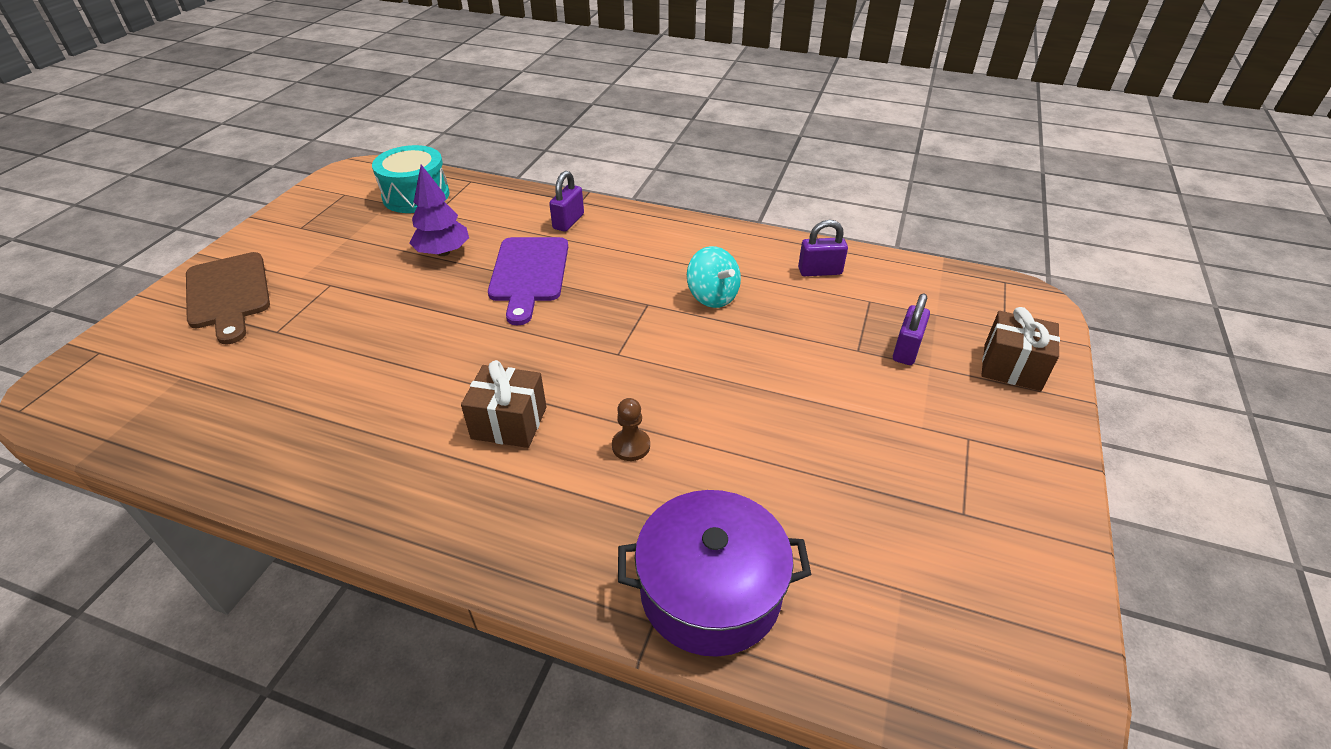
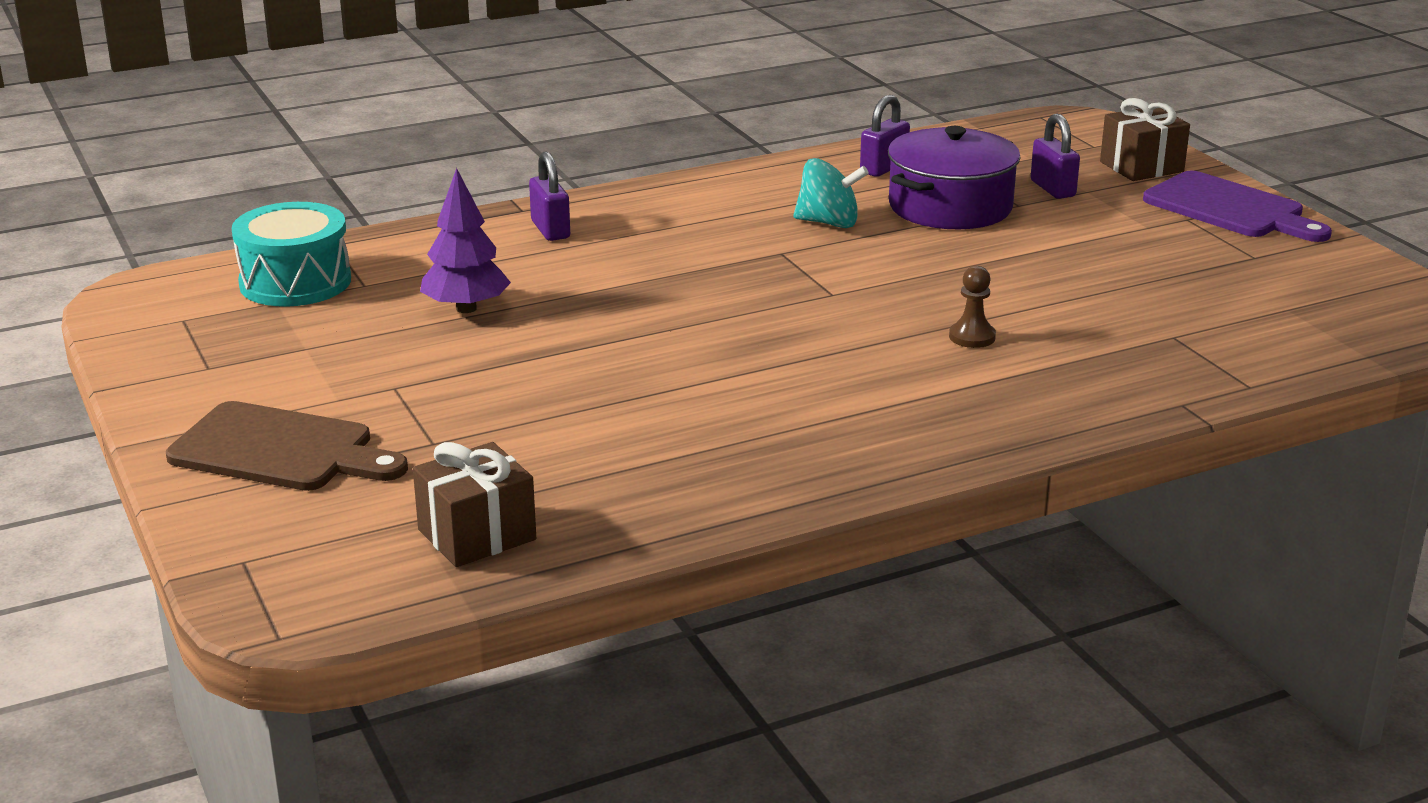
camera: 45 degrees left, 15 degrees down
(509, 423) = (842, 375): brown gift -> brown gift (477, 535)
(529, 274) = (609, 283): purple cutting board -> purple cutting board (1230, 208)
(710, 590) = (1185, 371): purple pot -> purple pot (950, 207)

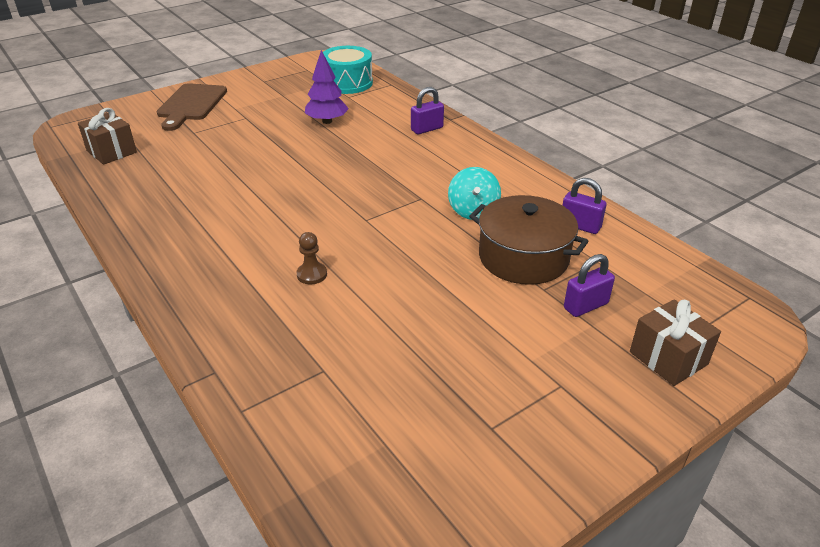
camera: 80 degrees right, 10 degrees up
(950, 207) = (523, 257): purple pot -> brown pot
(1230, 208) = (598, 416): purple cutting board -> none

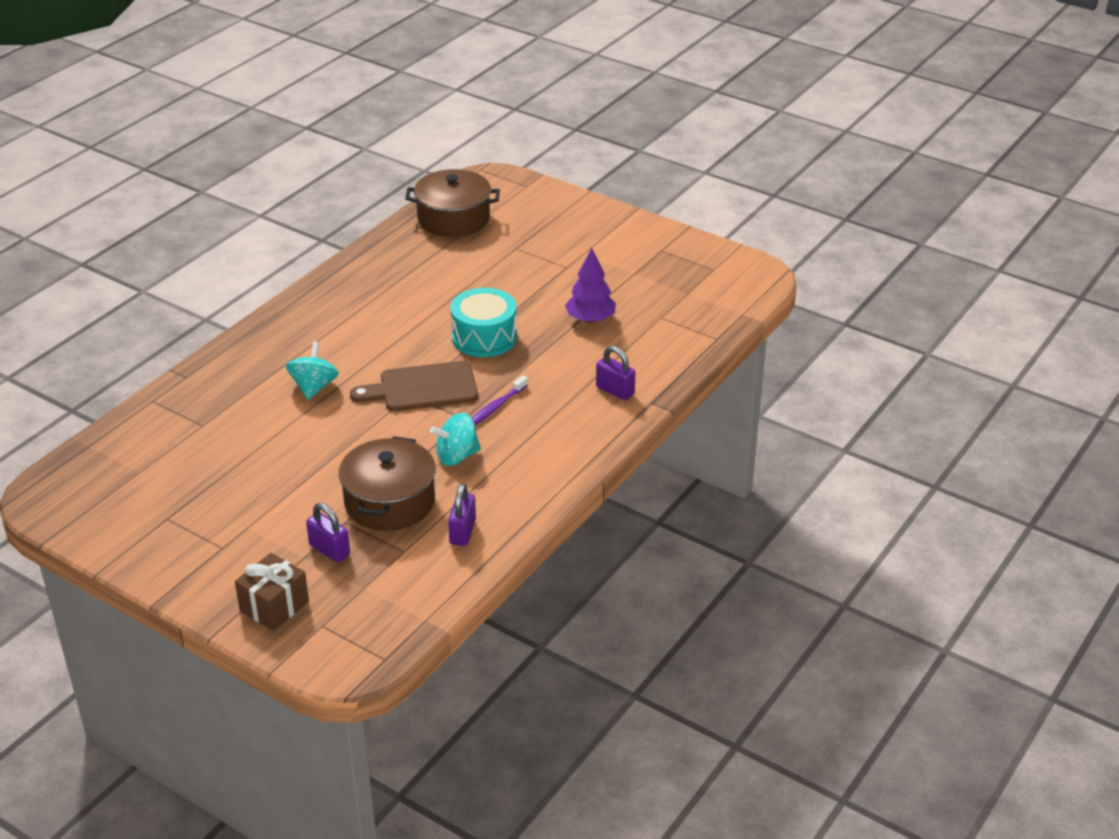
camera: 70 degrees right, 0 degrees up
(111, 152) = (453, 219): brown gift -> brown pot
(191, 104) = (573, 225): brown cutting board -> brown cutting board (422, 388)
(312, 274) = (314, 387): brown pawn -> turquoise spinning top
(347, 83) = (696, 307): turquoise drum -> turquoise drum (484, 337)
(415, 181) = (495, 407): none -> purple toothbrush

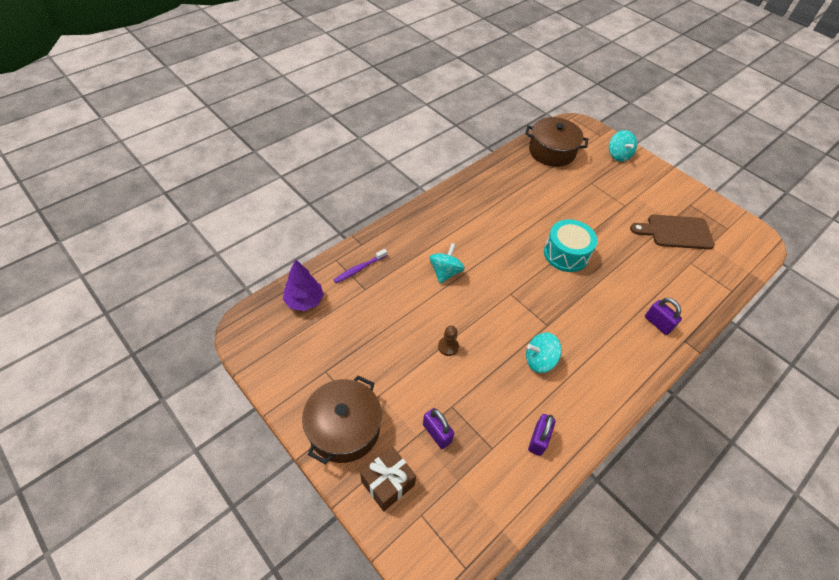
camera: 10 degrees right, 15 degrees up
(331, 464) = (448, 346): none -> brown pawn
(389, 502) = (486, 394): brown pot -> brown pot (344, 428)
(422, 388) = (520, 290): brown cutting board -> brown cutting board (676, 232)
(495, 407) = (570, 320): purple toothbrush -> purple toothbrush (359, 269)
(554, 207) = (618, 155): none -> turquoise spinning top
(590, 319) = (640, 254): purple tree -> purple tree (304, 301)

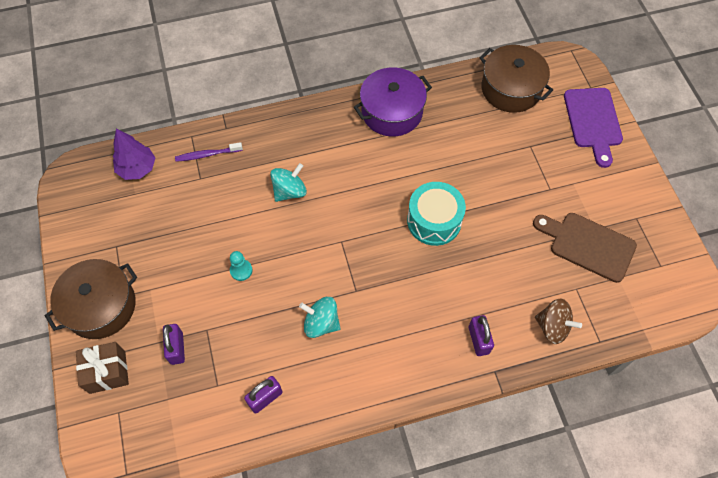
camera: 30 degrees right, 10 degrees up
(448, 346) = (241, 270): brown pawn -> turquoise pawn
(482, 191) = (392, 112): none -> purple pot
(618, 155) = (593, 121): turquoise spinning top -> purple cutting board
(697, 294) = (552, 327): none -> brown spinning top

